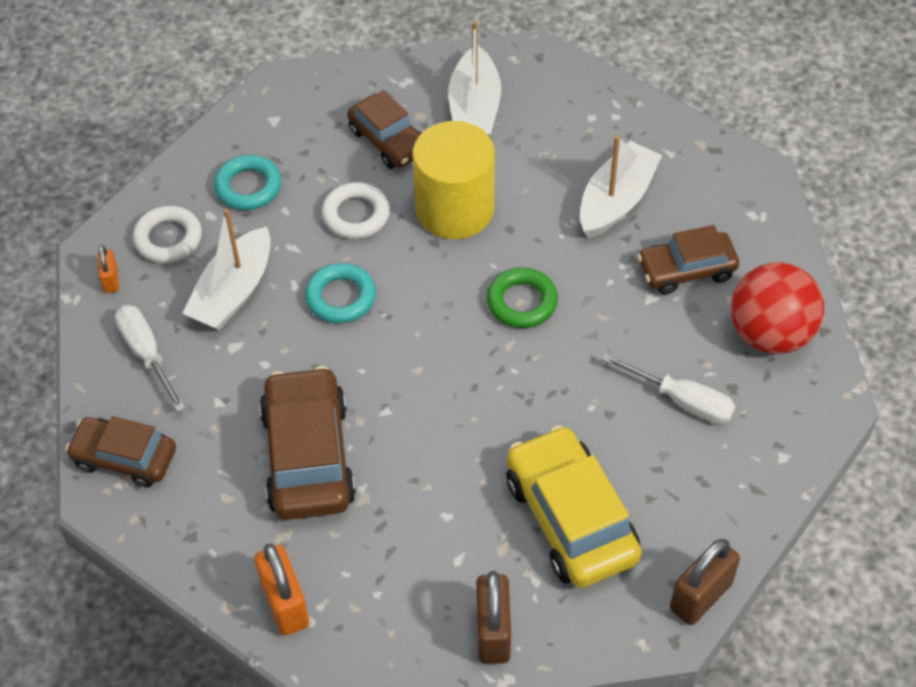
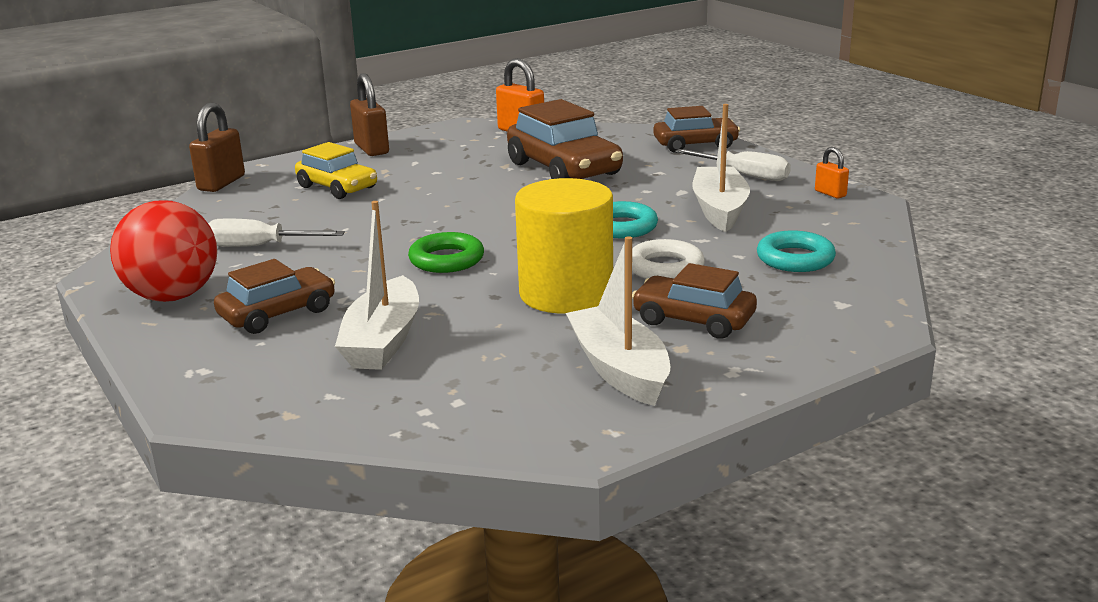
camera: 155 degrees right, 30 degrees down
(168, 239) = (819, 219): white ring -> none
(570, 519) = (337, 187): yellow car -> yellow car, size x0.64

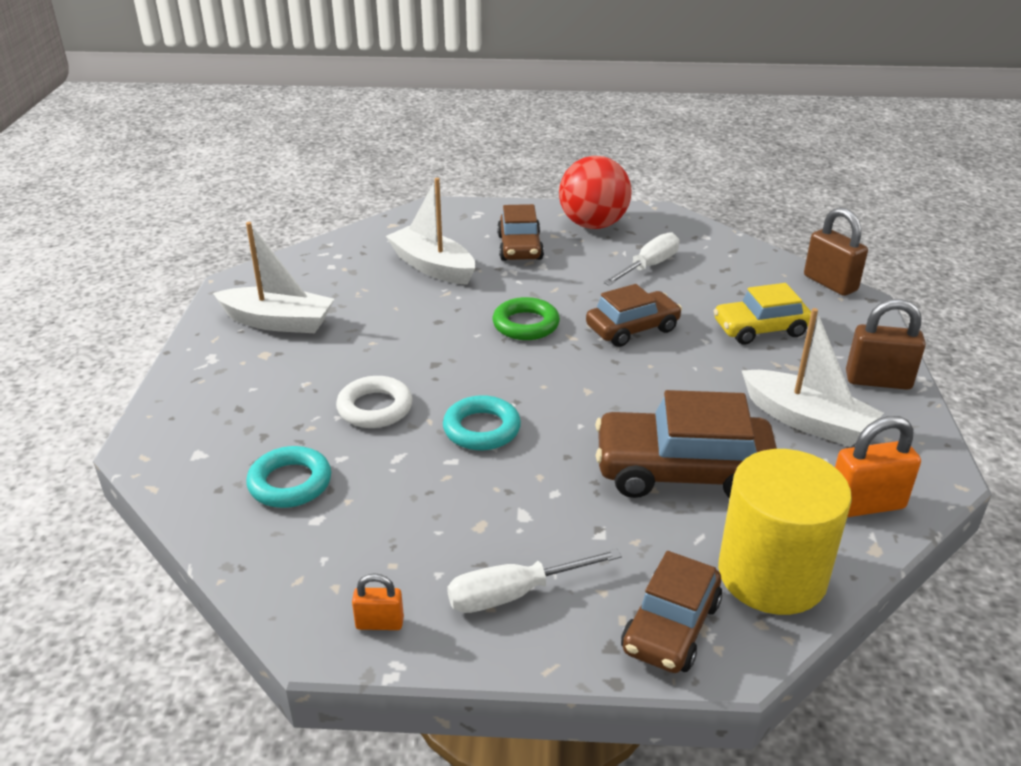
camera: 125 degrees right, 10 degrees up
(566, 294) = (399, 347): yellow cylinder -> yellow cylinder (772, 574)
(693, 320) = (285, 376): brown car -> brown car (632, 328)
(719, 210) = (444, 509): white boat -> white boat (807, 421)

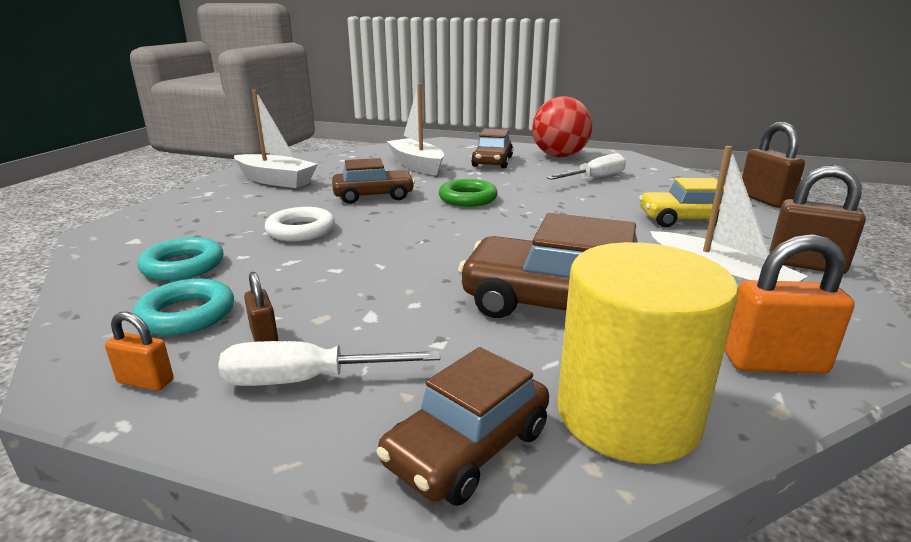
camera: 15 degrees right, 10 degrees down
(445, 557) = (264, 337): none -> brown padlock
(481, 429) = (380, 252): turquoise ring -> turquoise ring (187, 314)
(632, 328) = (561, 209): brown car -> brown car (373, 196)

